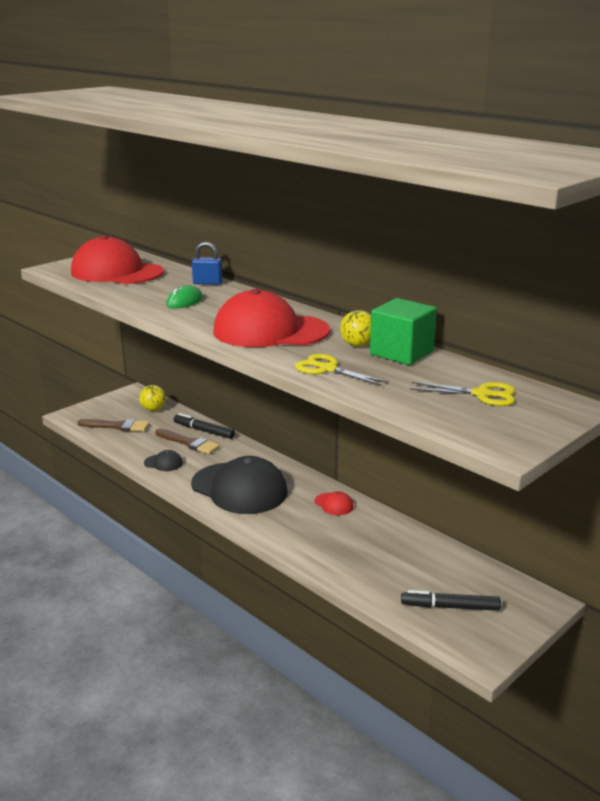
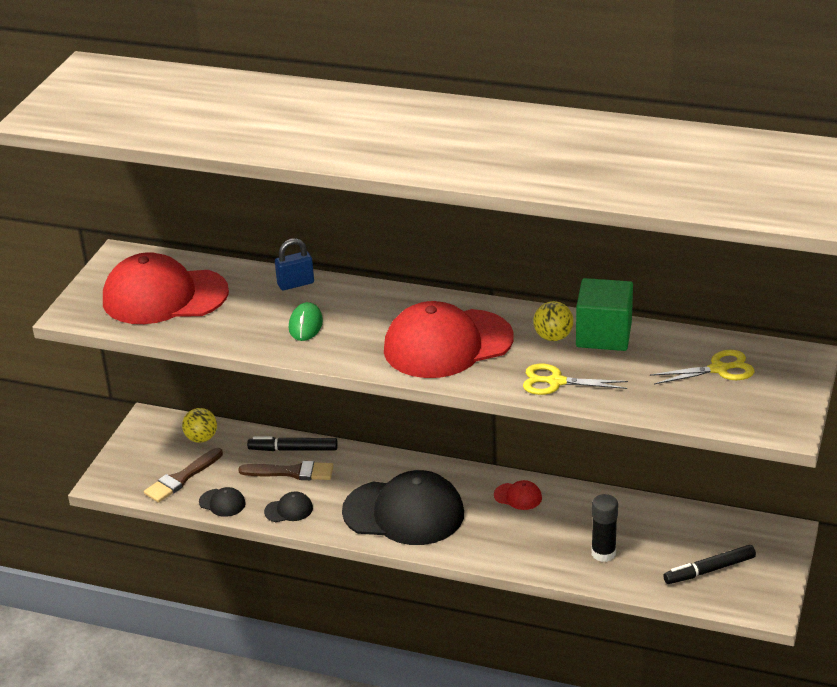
camera: 25 degrees left, 10 degrees up
(117, 426) = (182, 478): brown brush -> brown brush turned 150 degrees clockwise
(126, 446) = (222, 503): none -> black cap
(367, 563) = (603, 553): none -> black glue stick

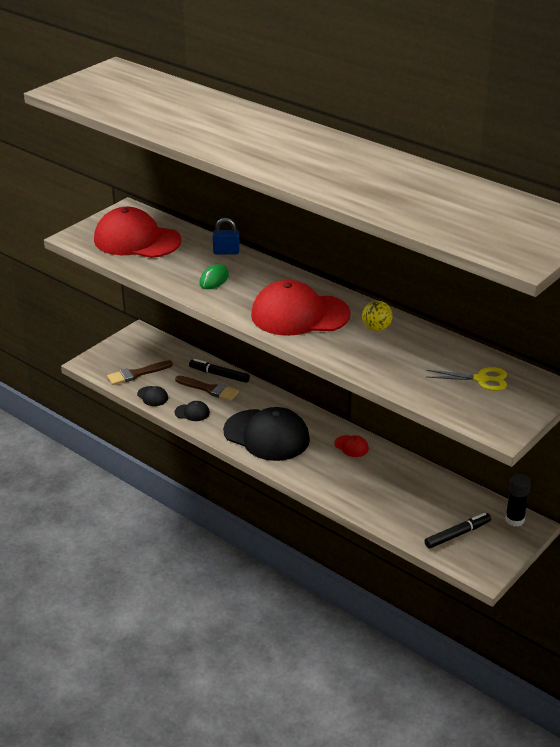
camera: 20 degrees right, 0 degrees up
(201, 438) = (164, 352): yellow ball -> none
(556, 382) = (357, 358): yellow scissors -> none
(603, 335) = (413, 335): green cube -> none
(603, 553) = (388, 501): black glue stick -> black glue stick (514, 520)
(709, 570) = (457, 534): black marker -> black marker turned 150 degrees clockwise

